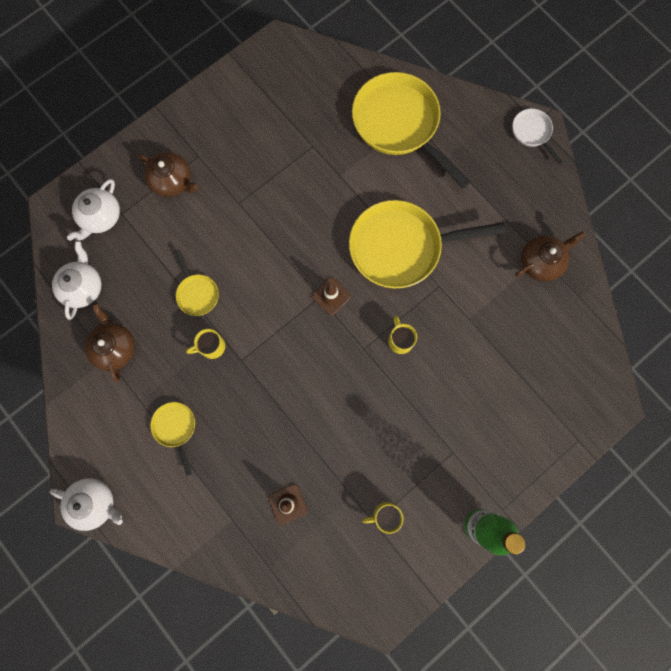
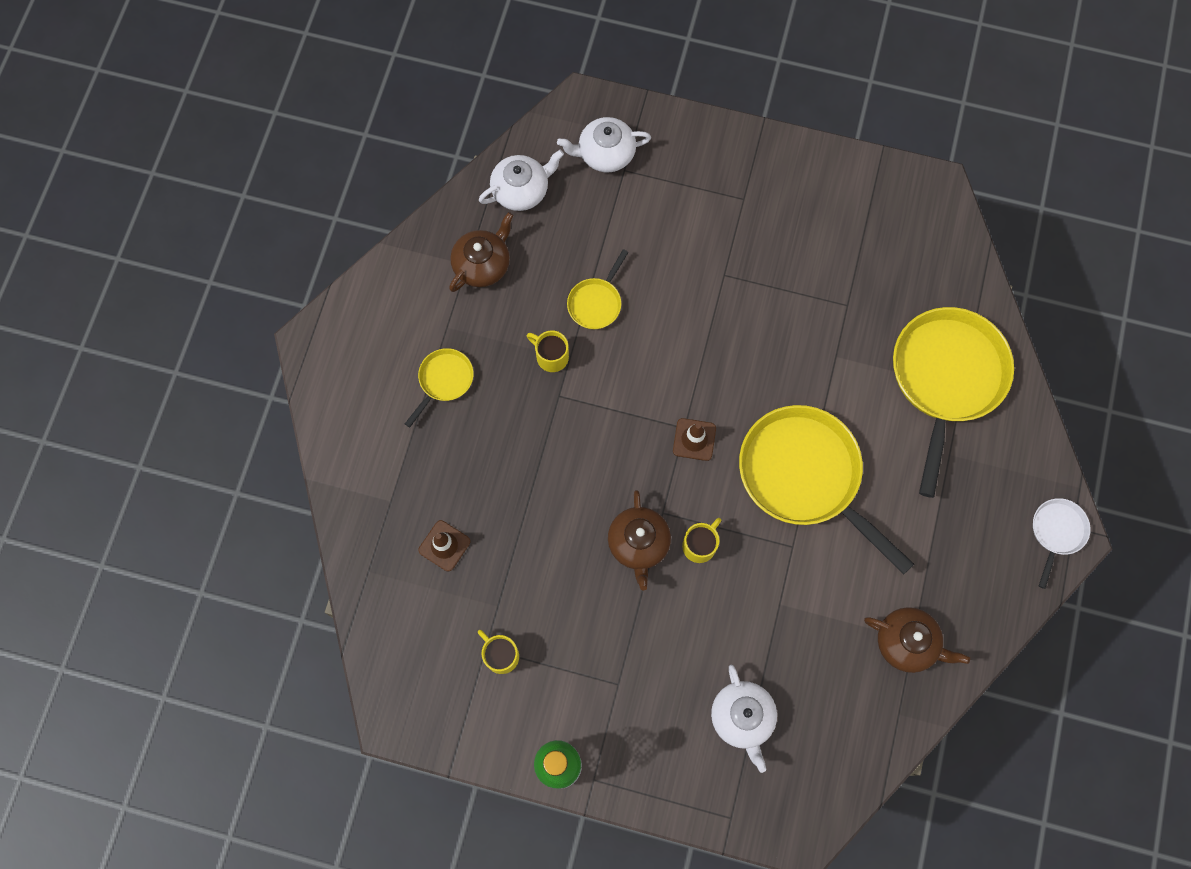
camera: 55 degrees right, 5 degrees down
(94, 503) = (318, 357): white teapot -> white teapot (742, 717)
(172, 181) = (696, 193): brown teapot -> brown teapot (638, 543)

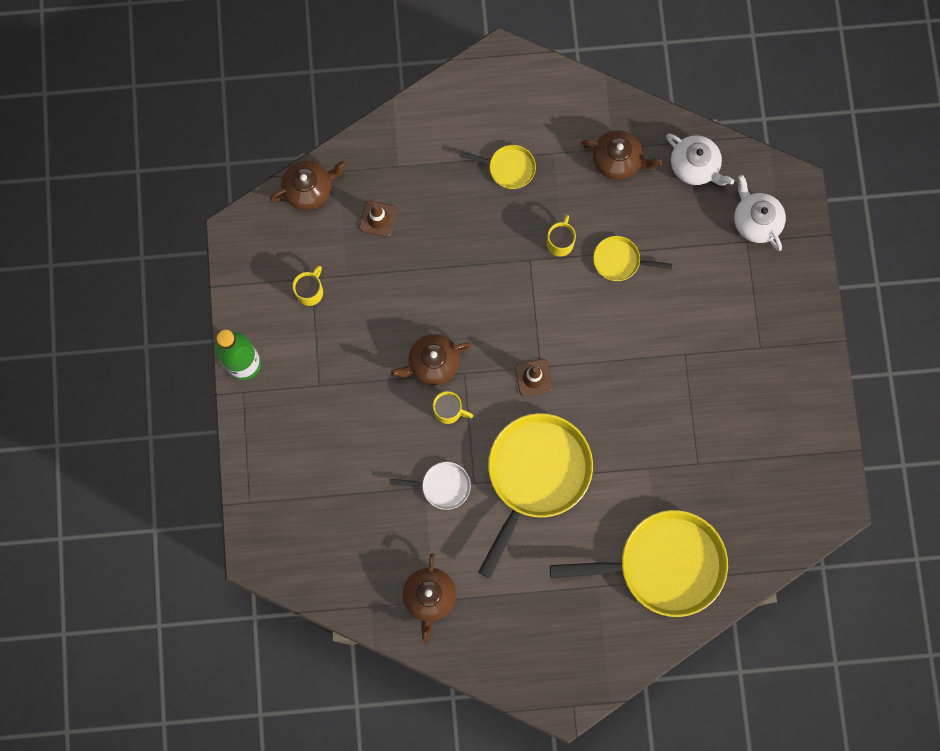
camera: 70 degrees right, 5 degrees up
(376, 613) = (309, 189): none -> brown teapot
(742, 717) = (326, 487): white teapot -> none
(1056, 532) = (564, 693): white pan -> white pan (442, 486)

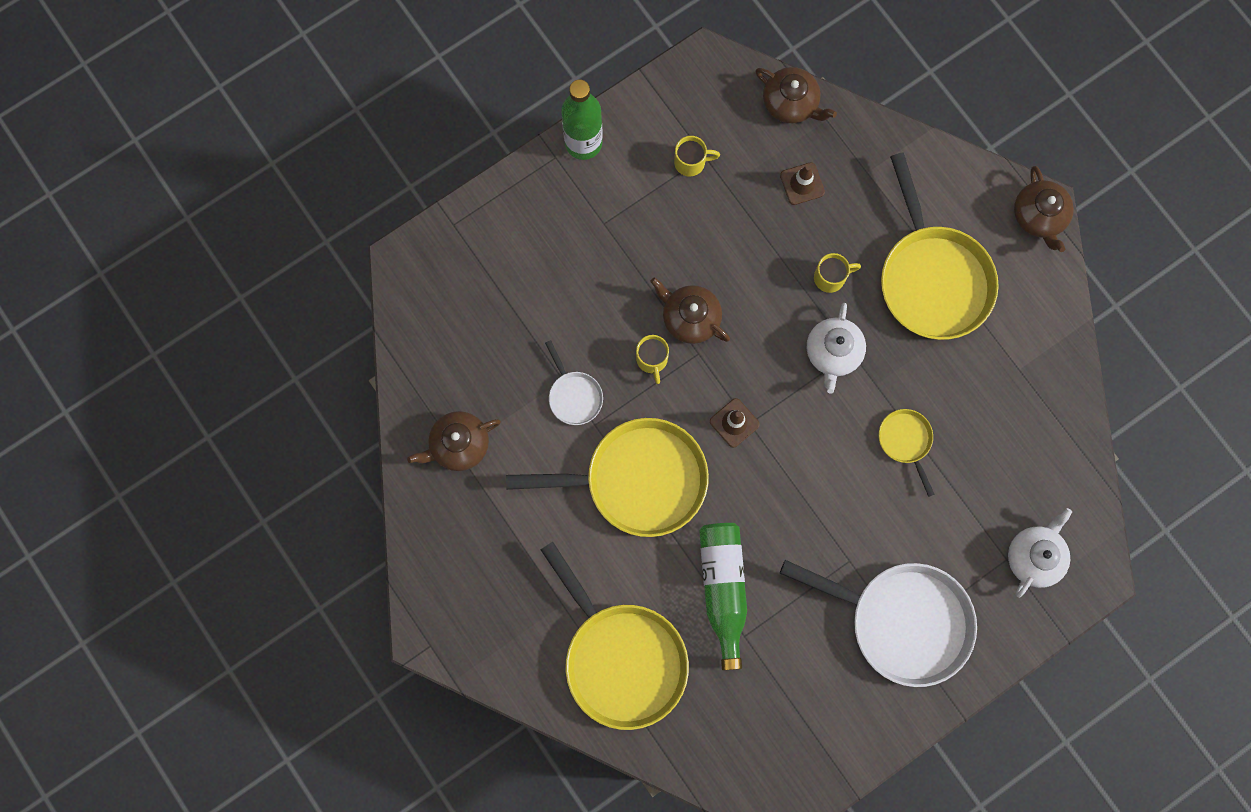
camera: 60 degrees right, 0 degrees up
(508, 168) = (932, 278): yellow pan -> yellow pan, size x2.17
(560, 242) = (888, 371): yellow mug -> yellow mug (830, 277)
(617, 160) = (1009, 381): brown teapot -> brown teapot (1039, 216)
(654, 459) = (723, 589): none -> green bottle
(695, 166) = (1053, 462): white teapot -> white teapot (833, 352)
(750, 342) = (902, 621): none -> white pan

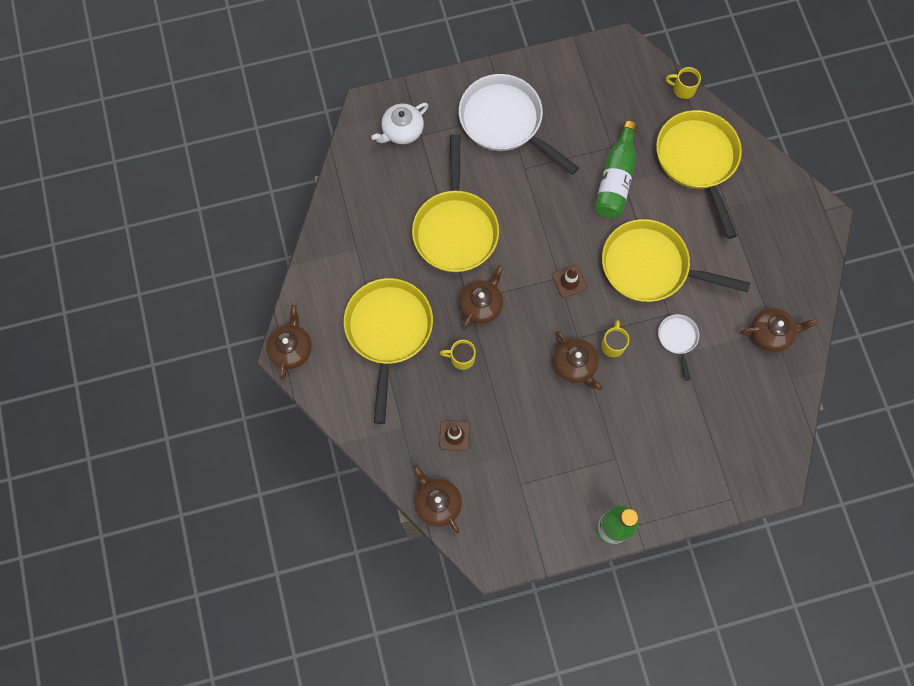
camera: 160 degrees left, 5 degrees down
(691, 162) = (532, 483): yellow mug -> yellow mug (682, 89)
(833, 352) = (481, 305): white teapot -> brown teapot
(906, 441) = (455, 229): yellow pan -> yellow pan, size x2.17

